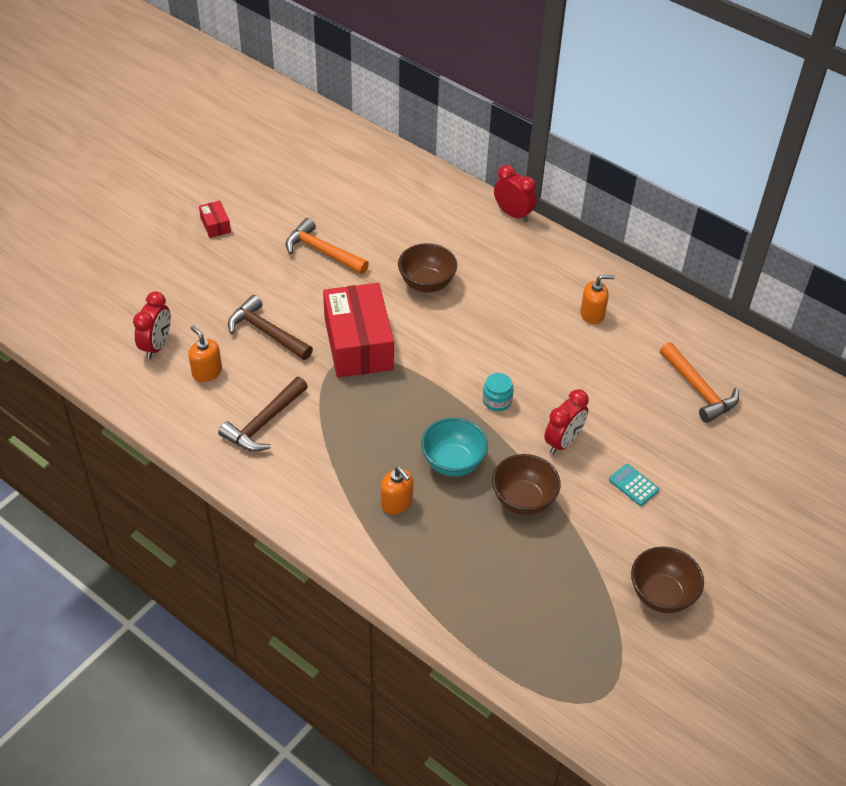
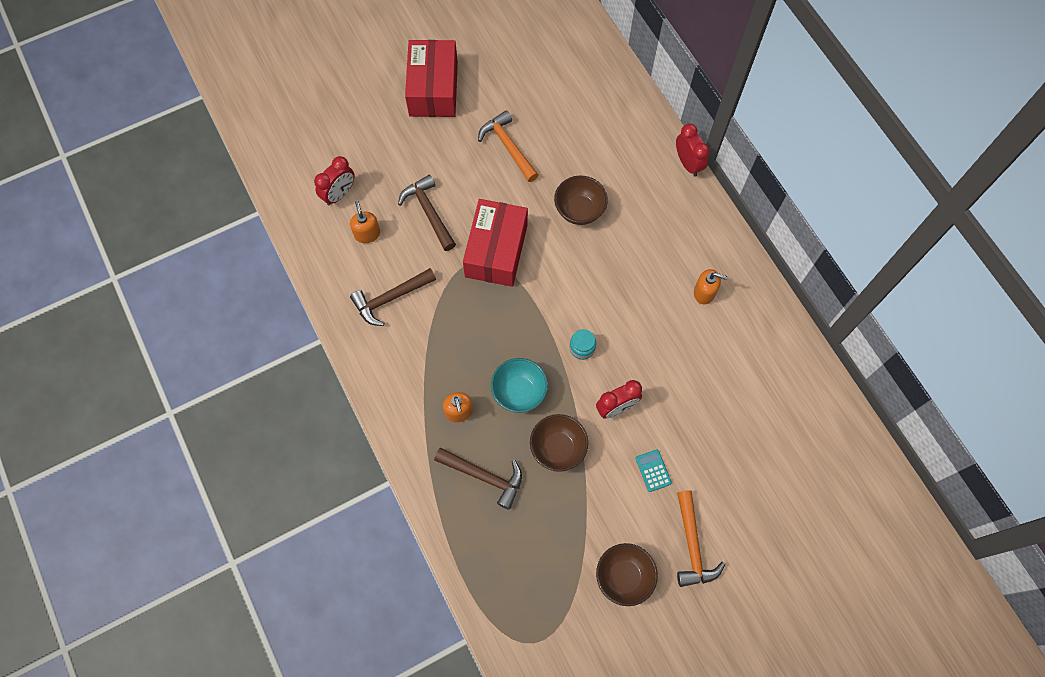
camera: 25 degrees right, 20 degrees up
(215, 225) = (433, 89): red box -> red box, size x2.36
(458, 554) = (484, 476): none -> brown hammer
(698, 389) = (756, 402): orange hammer -> orange hammer (692, 545)

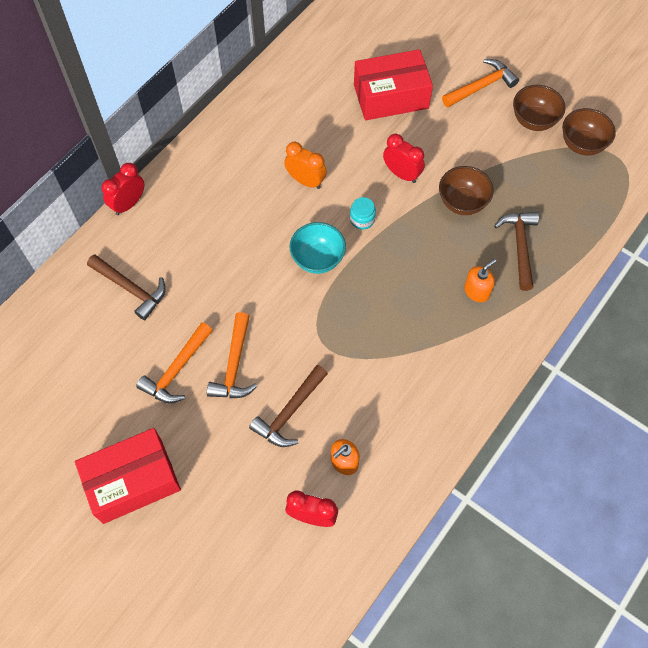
camera: 115 degrees left, 5 degrees down
(391, 298) = (402, 402): brown hammer -> brown hammer (131, 288)
(490, 188) = (234, 365): none -> orange hammer
(496, 250) = (302, 329): red box -> red box (391, 96)
(519, 392) = (431, 251): turquoise bowl -> turquoise bowl (317, 259)
(579, 210) = (222, 275): brown bowl -> brown bowl (582, 144)
(647, 317) = (306, 181): none -> orange clock
(653, 470) = (439, 130): turquoise calculator -> none
(704, 293) = (259, 147): orange soap dispenser -> none

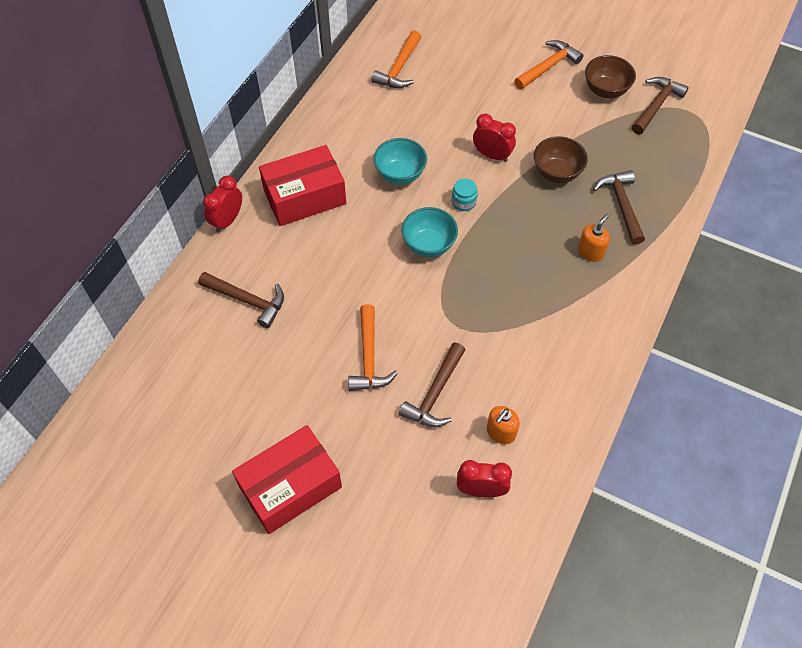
camera: 10 degrees left, 5 degrees down
(177, 370) = (312, 371): orange hammer -> orange hammer (399, 68)
(306, 181) = (400, 174): orange clock -> turquoise bowl
(391, 96) = (464, 87): red box -> red box (304, 197)
(582, 144) = (656, 105): brown bowl -> brown hammer

